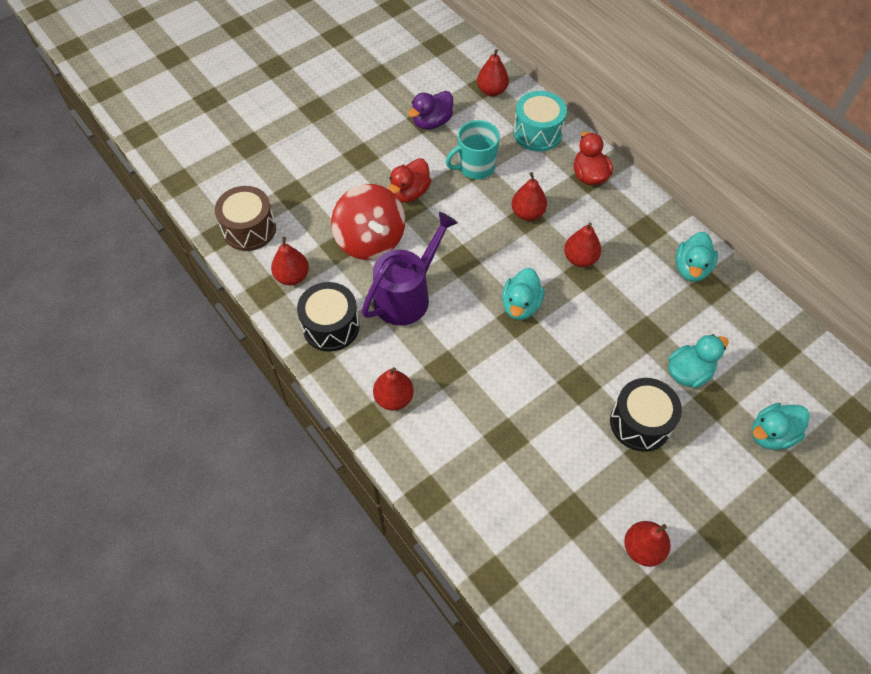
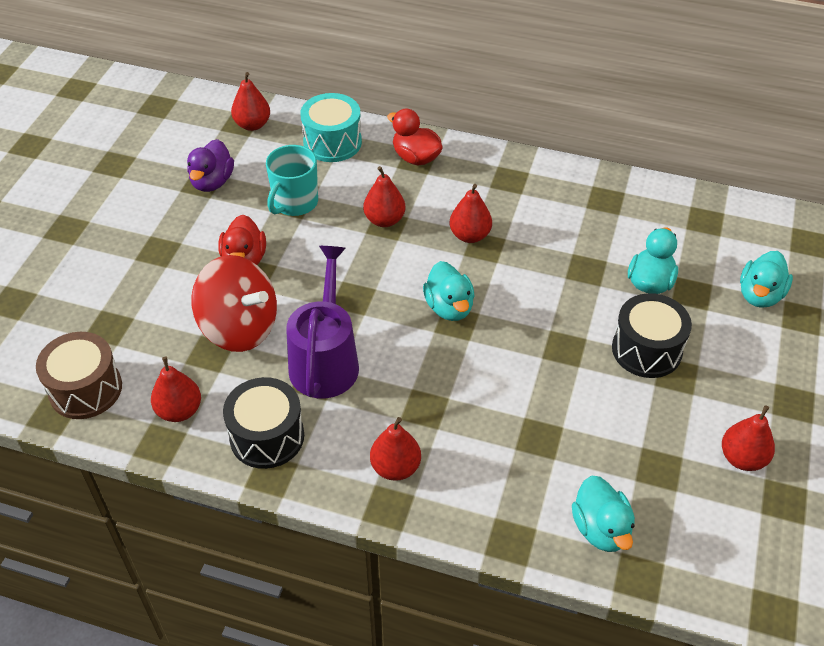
camera: 35 degrees left, 10 degrees down
(691, 268) = (576, 192): turquoise duck -> turquoise duck (601, 529)

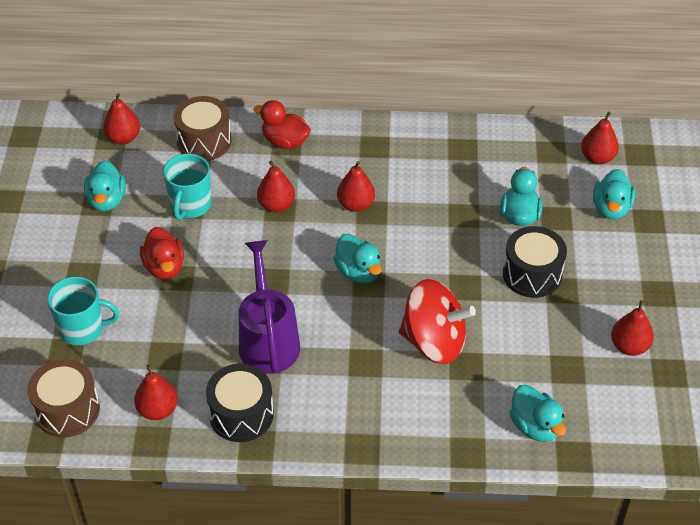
camera: 15 degrees left, 0 degrees up
(136, 306) = (82, 328): none -> turquoise mug
(212, 182) = (107, 200): purple duck -> turquoise duck
(239, 327) = (183, 327): red spinning top -> red spinning top (434, 342)
(332, 142) = (204, 141): turquoise drum -> brown drum
(395, 467) = (357, 415): red pear -> red pear (597, 158)

